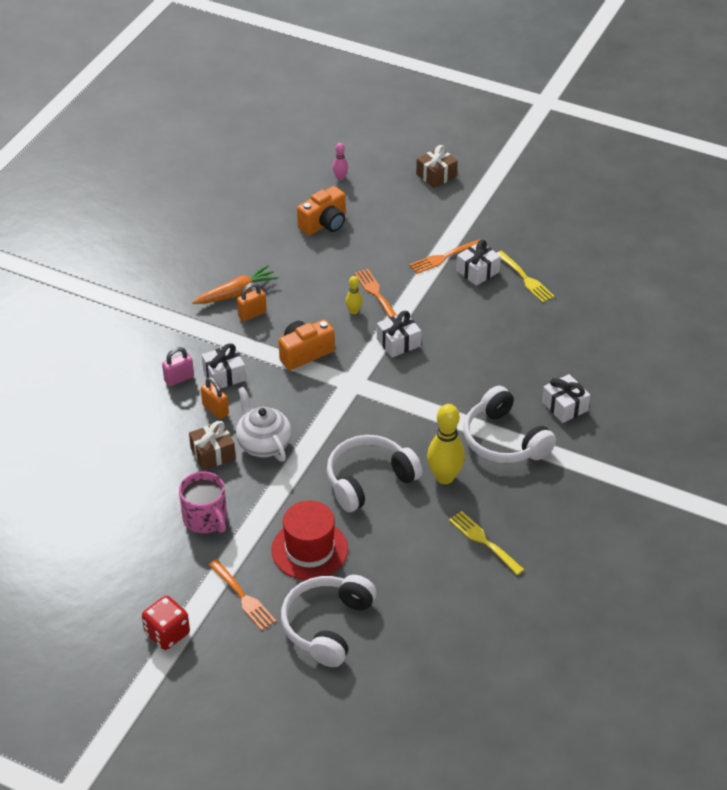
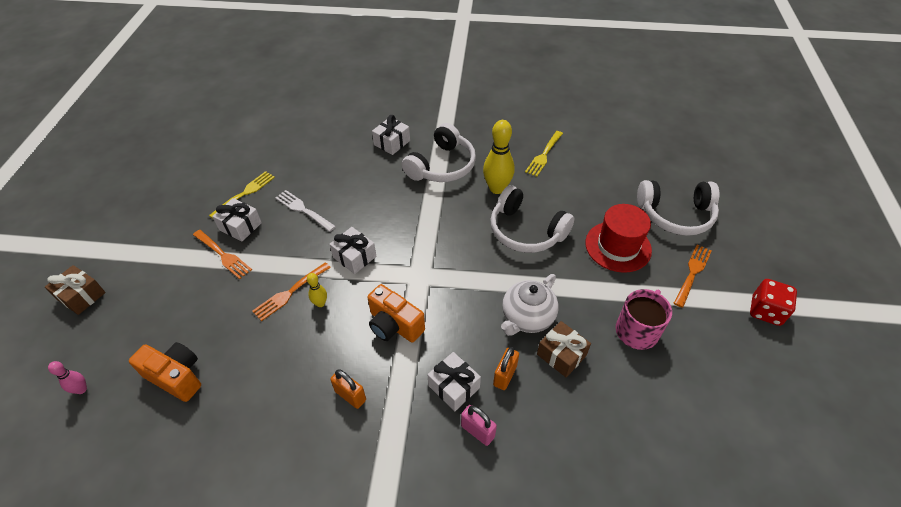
camera: 110 degrees left, 5 degrees up
(236, 293) = (319, 427): orange carrot -> none
(481, 317) = (303, 210): none -> white fork

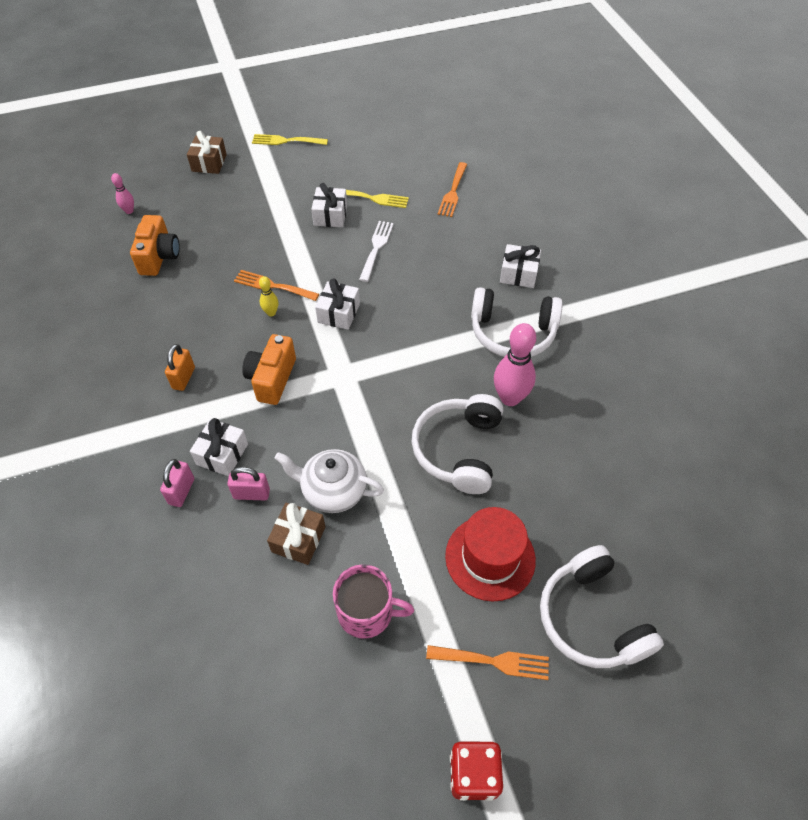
camera: 65 degrees right, 5 degrees up
(223, 255) = (291, 221): orange fork -> orange fork (453, 192)
(497, 188) = (510, 398): yellow bowling pin -> pink bowling pin
(505, 375) = (251, 494): orange padlock -> pink padlock
(544, 155) = (603, 427): yellow fork -> yellow fork (286, 141)

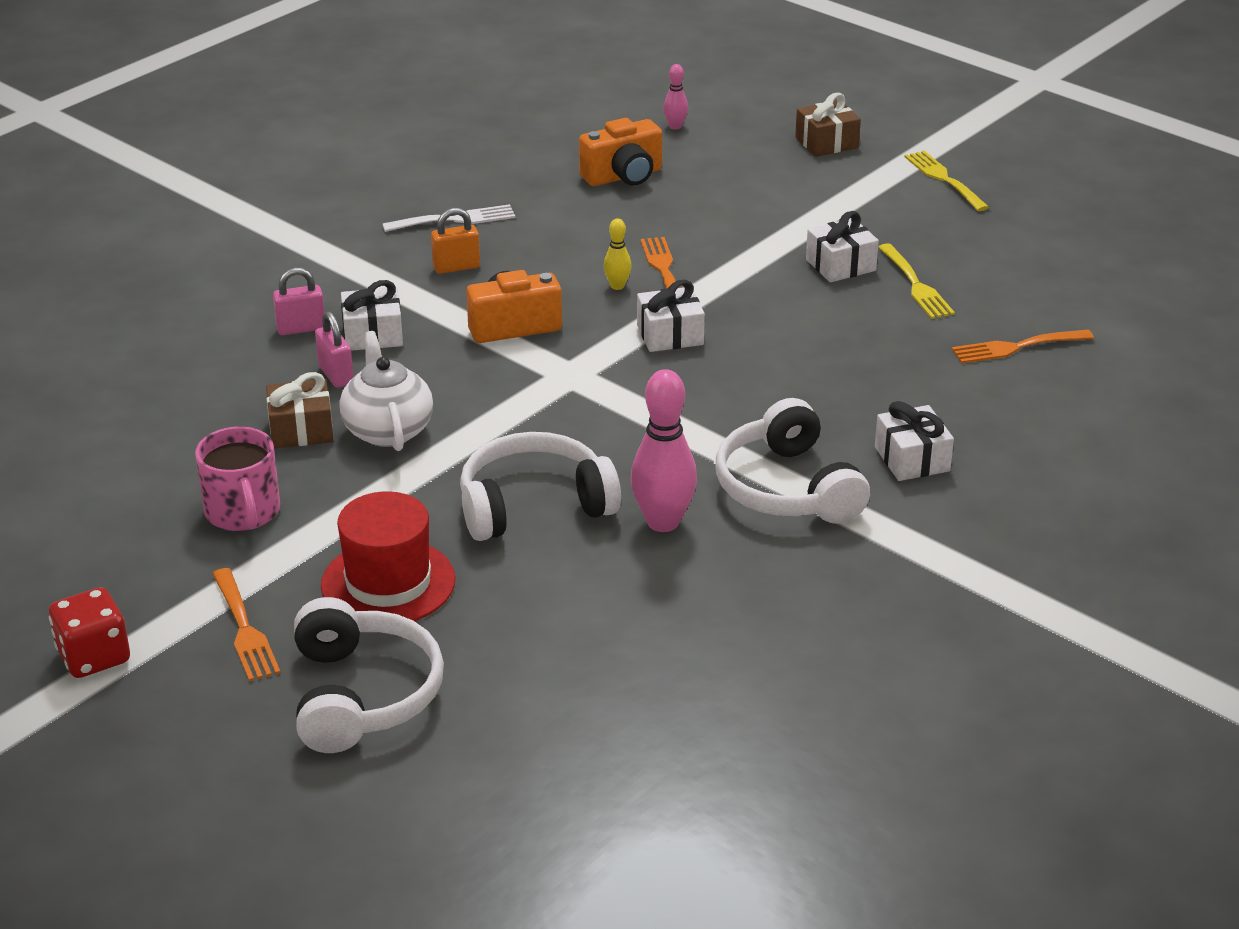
camera: 60 degrees right, 20 degrees down
(376, 248) = (821, 322): white fork -> white fork (455, 220)
(591, 618) = (362, 695): white headphones -> white headphones turned 135 degrees clockwise

